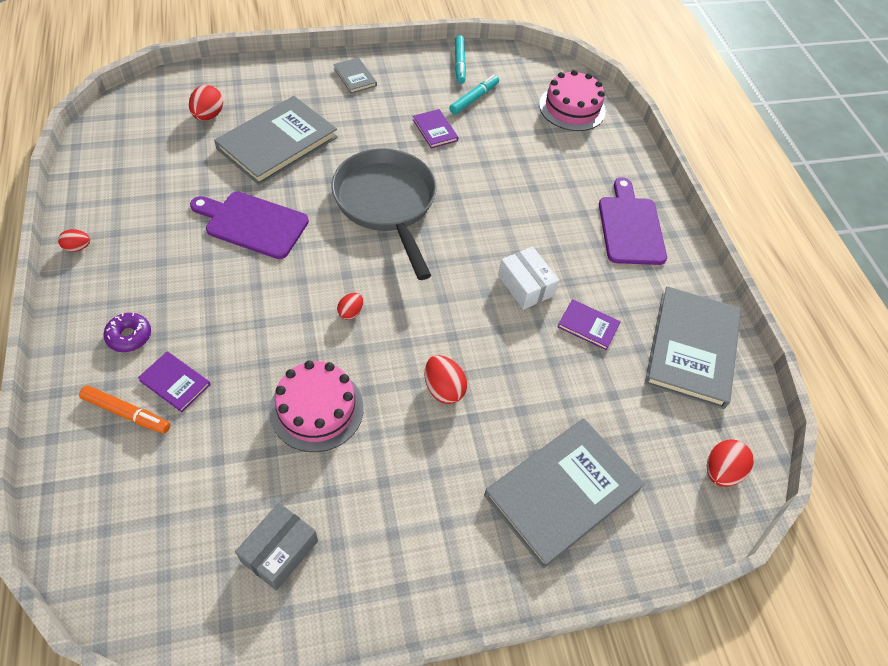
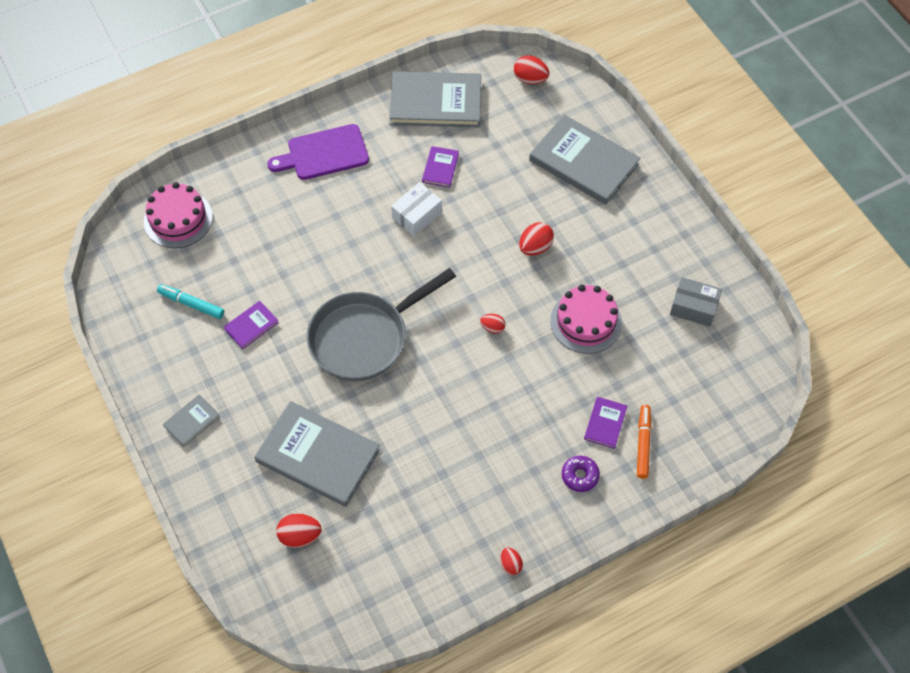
camera: 100 degrees left, 5 degrees up
(253, 224) = (428, 435): purple cutting board -> none
(459, 63) = (137, 330): turquoise marker -> none

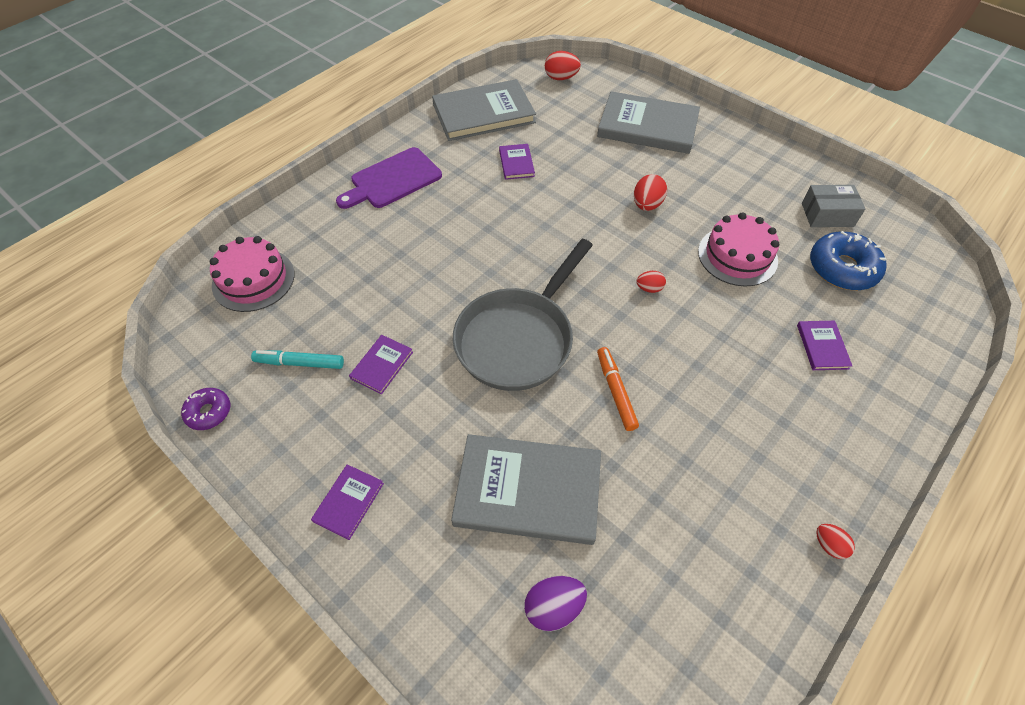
camera: 20 degrees left, 5 degrees down
(192, 421) = (348, 502): grey book -> purple book
(300, 536) = (553, 607): red egg -> purple egg
(417, 215) = (514, 208): white box -> none
(580, 476) = (834, 410): purple donut -> purple donut (209, 412)
(643, 444) = (873, 355): orange marker -> orange marker (616, 391)
(670, 362) = (842, 268): none -> blue donut

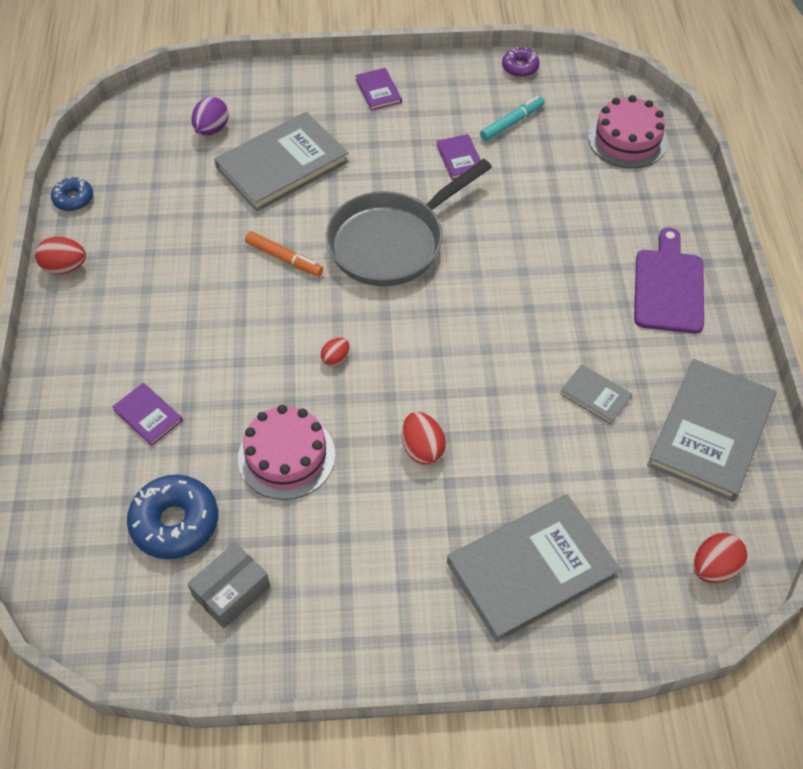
camera: 135 degrees right, 0 degrees up
(516, 163) = (595, 395): purple book -> grey book
(518, 338) = (392, 242): grey pan -> grey pan turned 120 degrees counterclockwise
(775, 637) = (73, 199): none -> blue donut
(829, 545) = (65, 267): red egg -> red egg, size x1.60

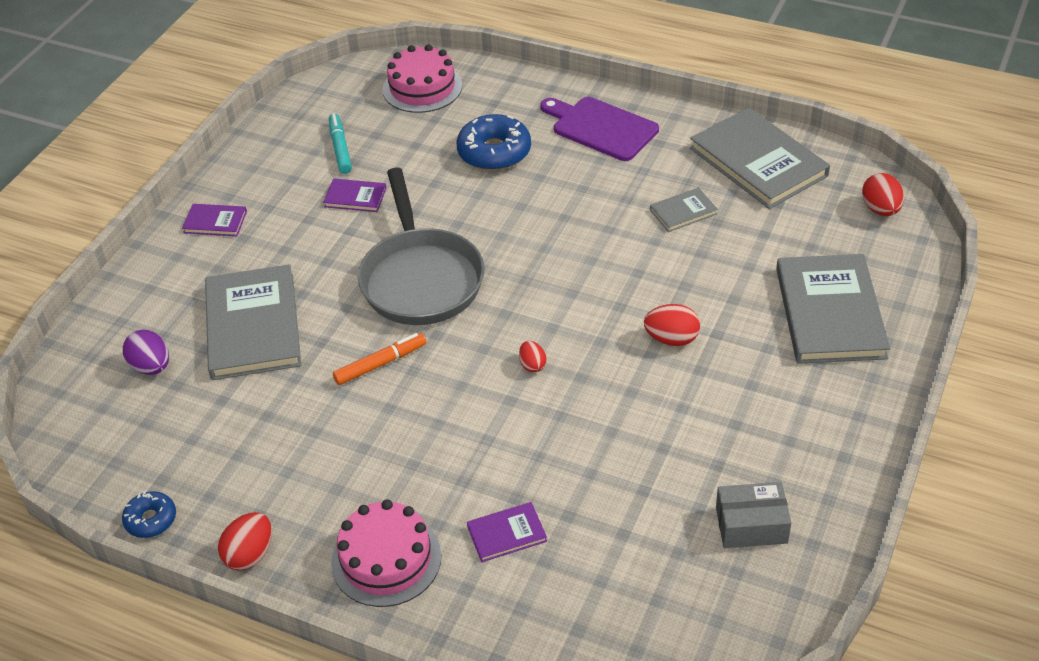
camera: 60 degrees left, 10 degrees down
(175, 523) = (651, 547): blue donut -> blue donut (494, 152)
(231, 591) = (751, 525): grey box -> grey box turned 75 degrees counterclockwise
(286, 456) = (623, 437): pink cake -> pink cake (386, 559)
(520, 67) = (275, 118): purple donut -> none

